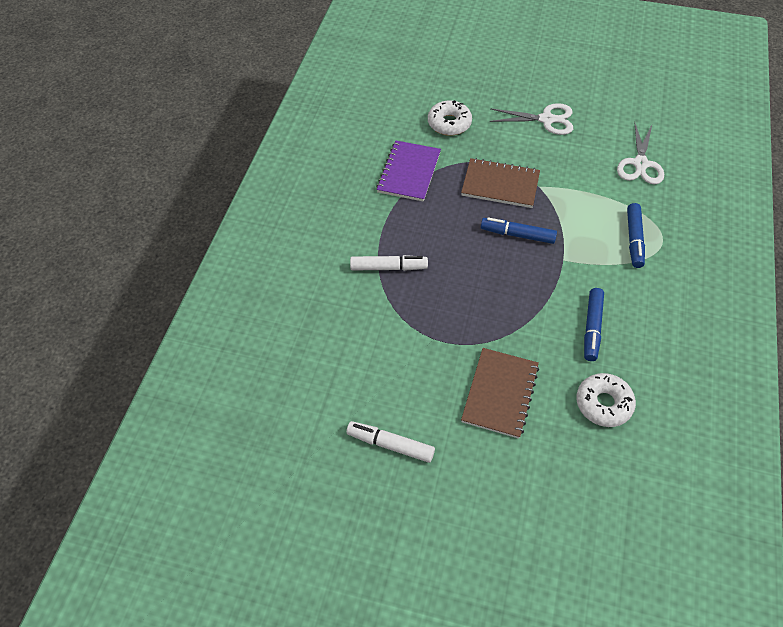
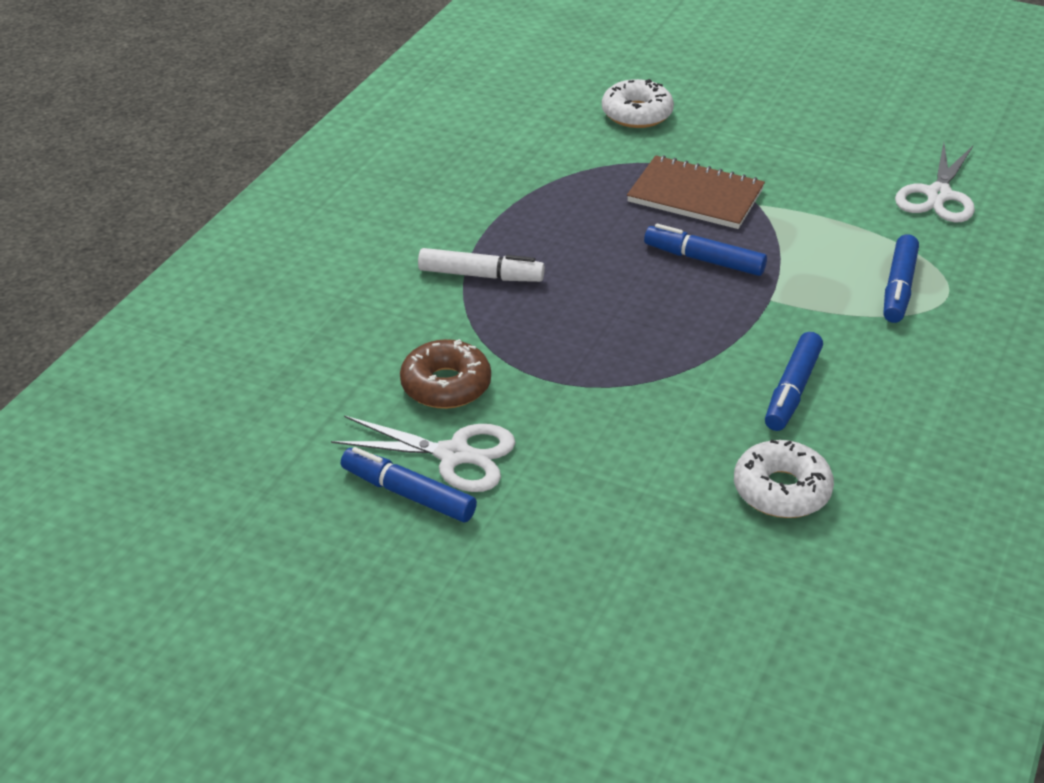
camera: 10 degrees right, 15 degrees down
(390, 357) = (446, 385): none -> brown donut
(390, 444) = (408, 494): white marker -> blue marker
(409, 172) = (552, 165): purple notebook -> none
(500, 393) = (610, 454): brown notebook -> none
(546, 119) = (797, 125): white scissors -> white scissors (454, 455)

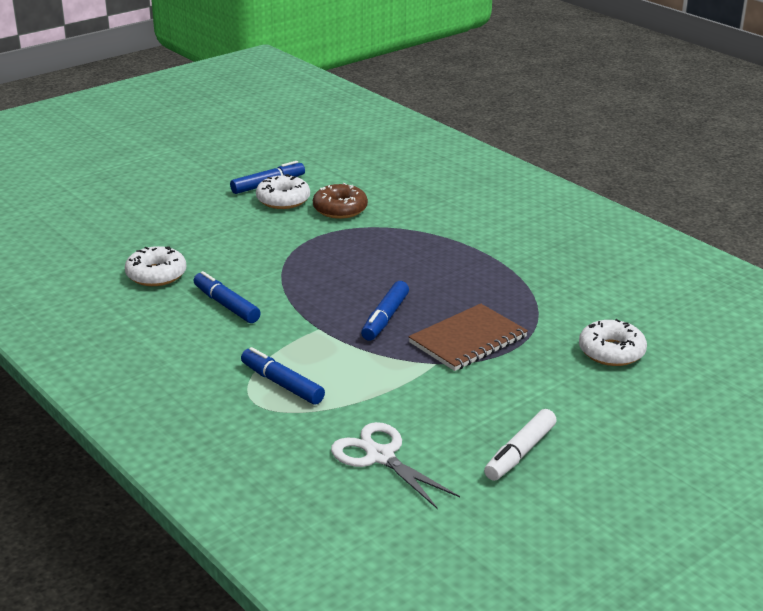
camera: 115 degrees right, 10 degrees down
(454, 455) = (283, 200): white scissors -> white donut
(481, 275) = (434, 240): white marker -> white marker (520, 453)
(704, 260) = (385, 318): blue marker -> blue marker turned 150 degrees clockwise

